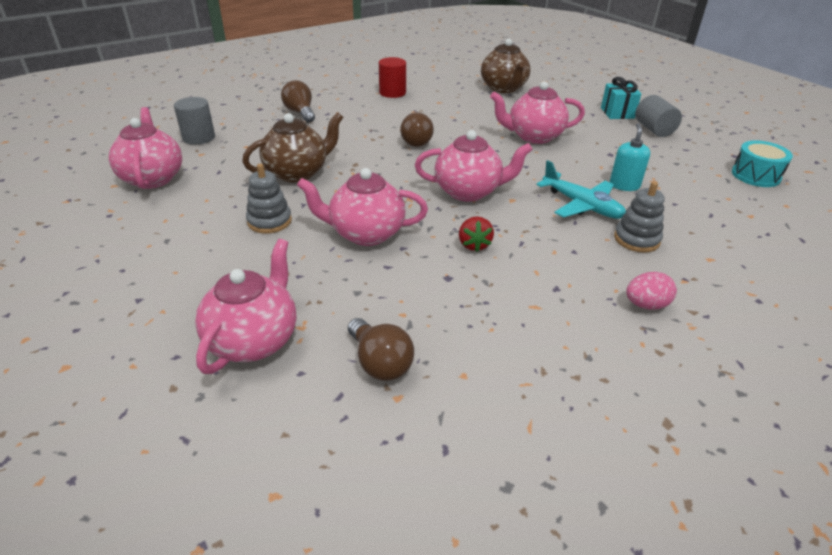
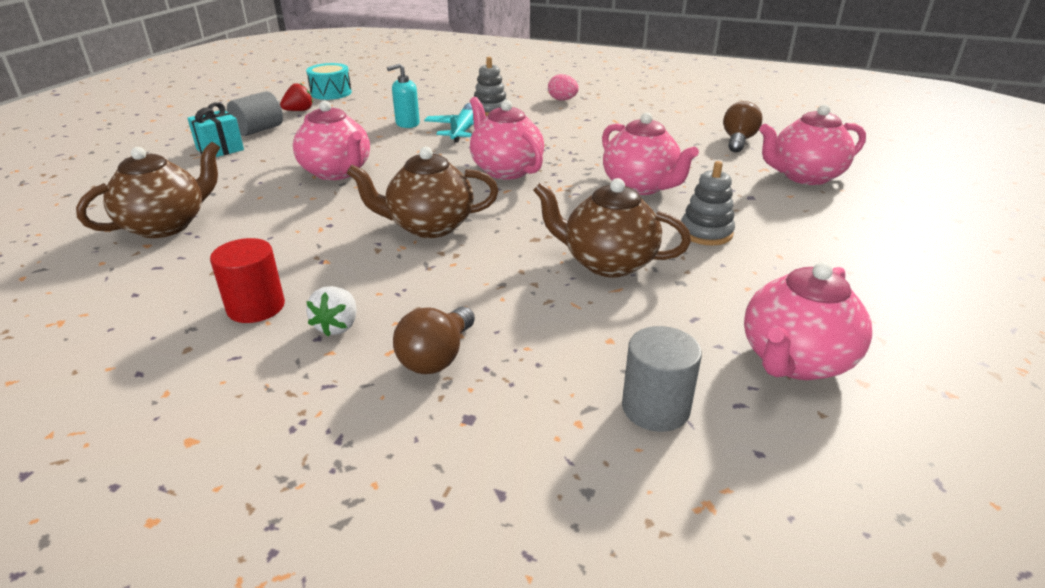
camera: 125 degrees left, 5 degrees down
(353, 102) = (337, 326): none -> white strawberry
(415, 141) = (429, 226): brown light bulb -> brown teapot
(474, 245) = (583, 148): red strawberry -> red strawberry (299, 111)

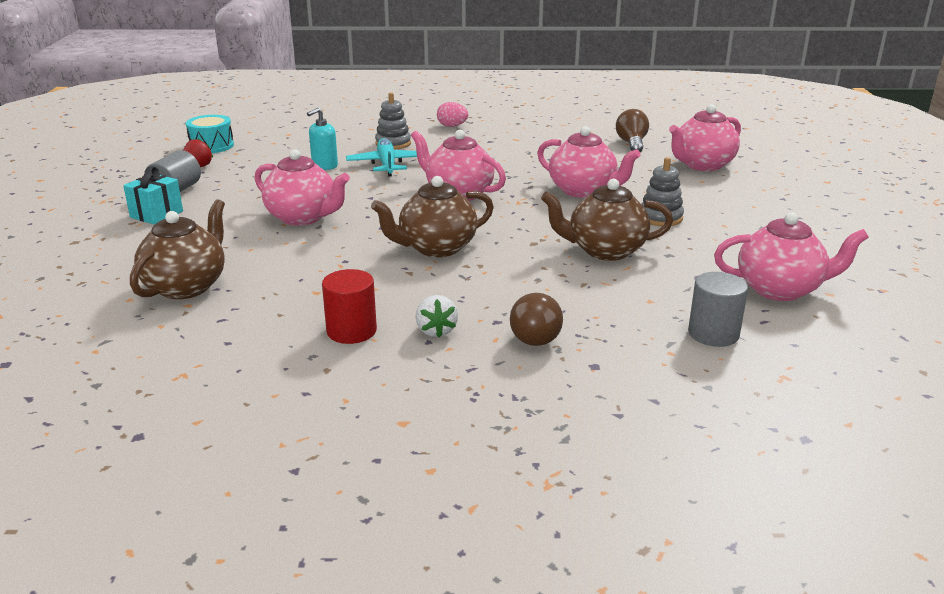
camera: 20 degrees left, 5 degrees down
(794, 361) = (780, 289): pink teapot -> pink teapot turned 105 degrees counterclockwise

